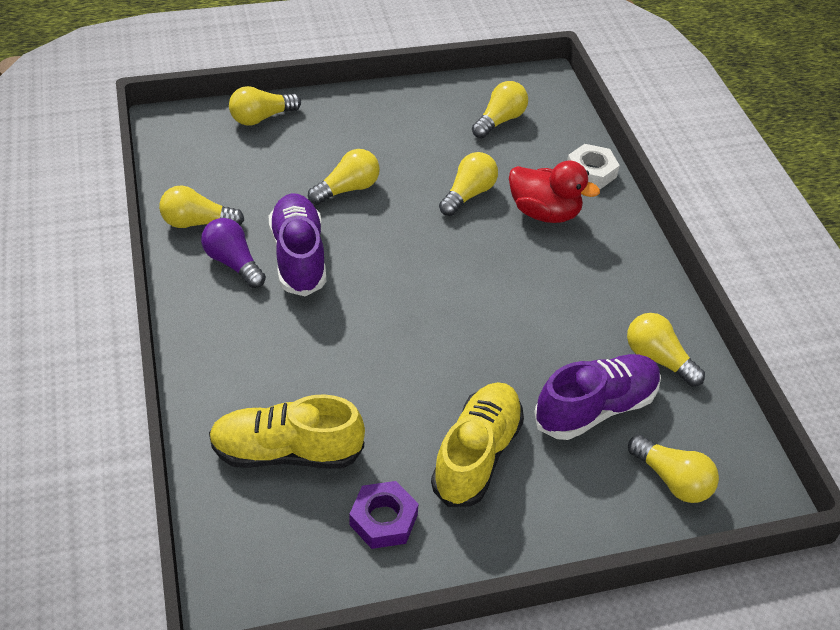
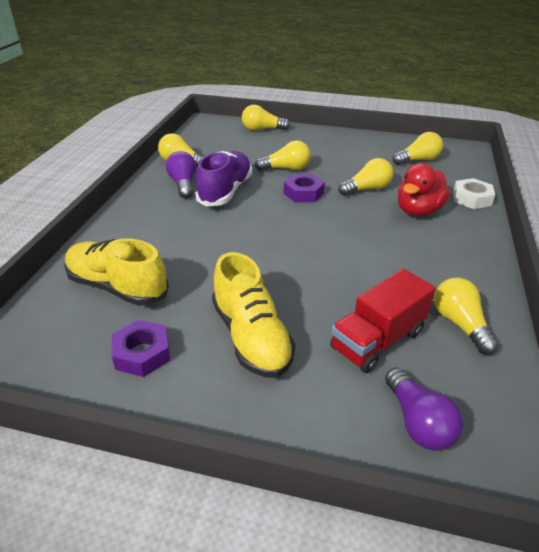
camera: 30 degrees right, 10 degrees down
(397, 227) = (303, 193): none -> purple nut
(477, 455) = (251, 337): yellow shoe -> yellow shoe turned 105 degrees clockwise
(544, 213) = (418, 211): red duck -> red duck turned 75 degrees clockwise
(595, 408) = (378, 340): purple shoe -> red truck
(672, 480) = (418, 422): yellow light bulb -> purple light bulb

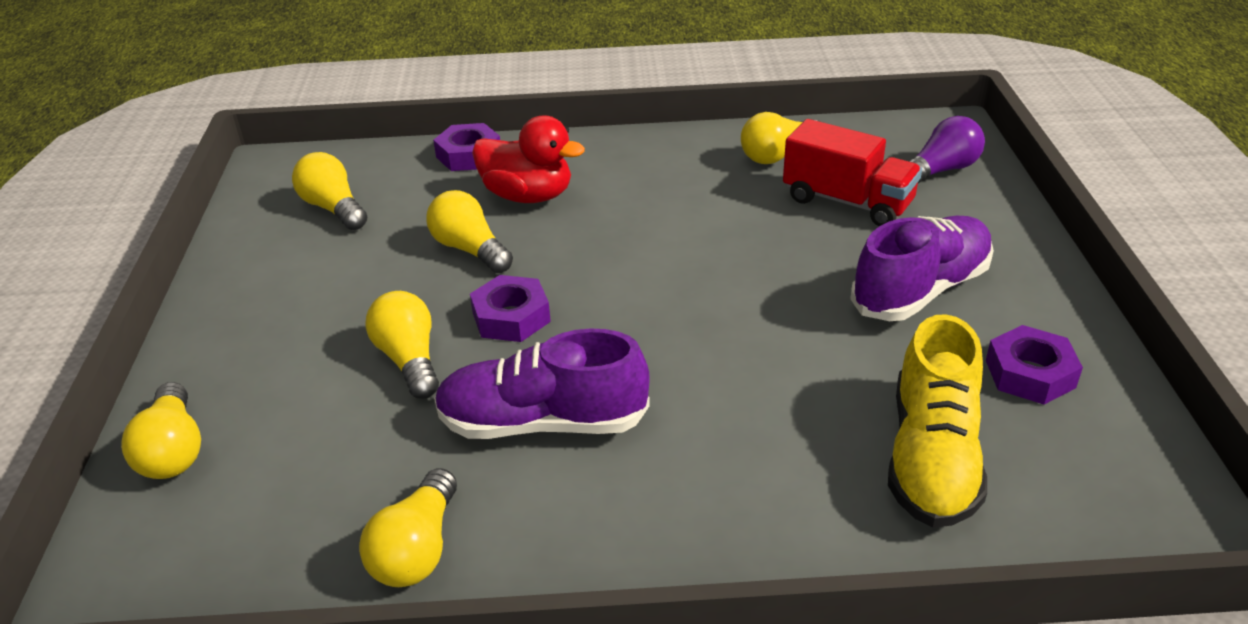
camera: 105 degrees left, 0 degrees up
(183, 184) = (535, 502): purple light bulb -> none
(251, 337) = (920, 290): yellow shoe -> purple shoe
(471, 198) = (469, 155): white nut -> purple nut

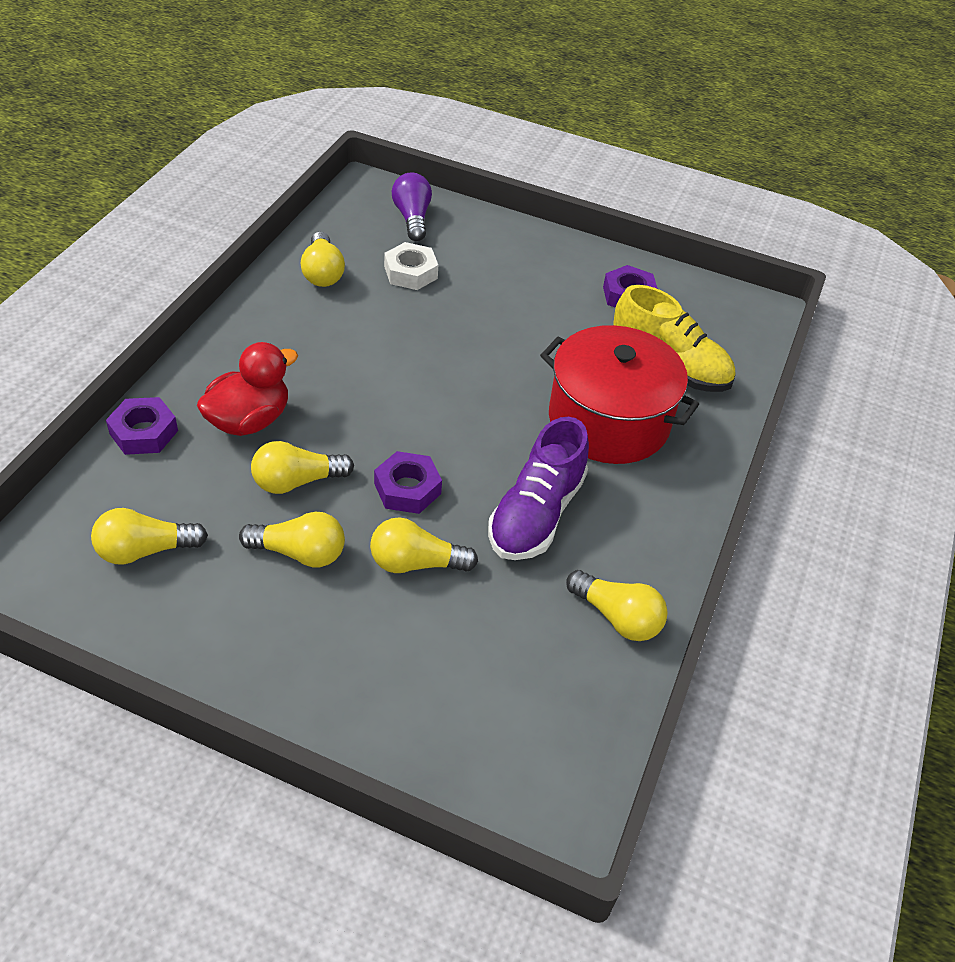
camera: 70 degrees left, 10 degrees up
(173, 450) = (426, 742): yellow light bulb -> yellow light bulb (299, 553)
(758, 433) = (608, 421): none -> red pot
(847, 201) = (410, 272): red truck -> white nut
(920, 290) = (528, 293): purple shoe -> none

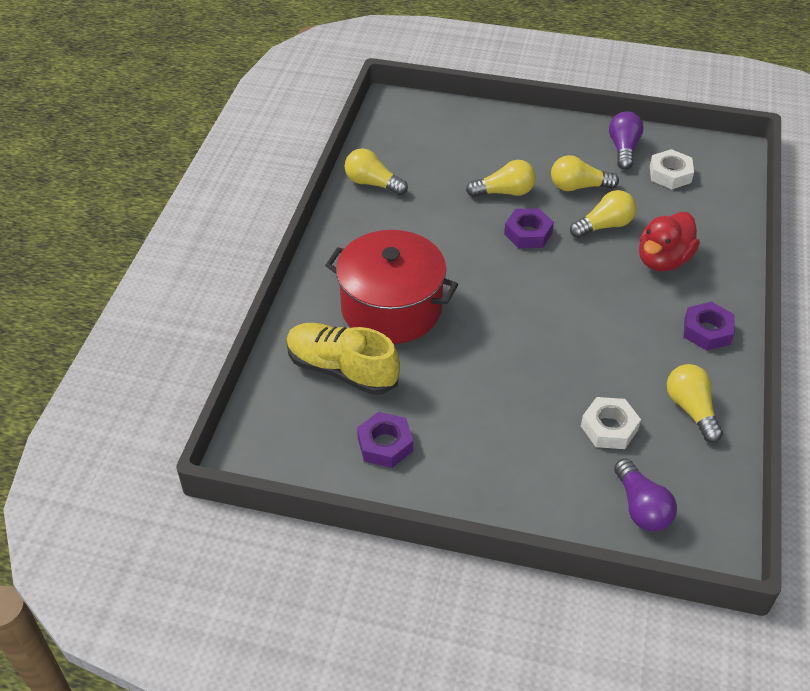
camera: 175 degrees right, 0 degrees up
(144, 432) = (728, 239): purple nut -> purple nut (707, 331)
(145, 550) = (670, 174): yellow light bulb -> white nut
(186, 614) = (623, 149): none -> purple light bulb
(536, 514) = (435, 232): purple shoe -> none

